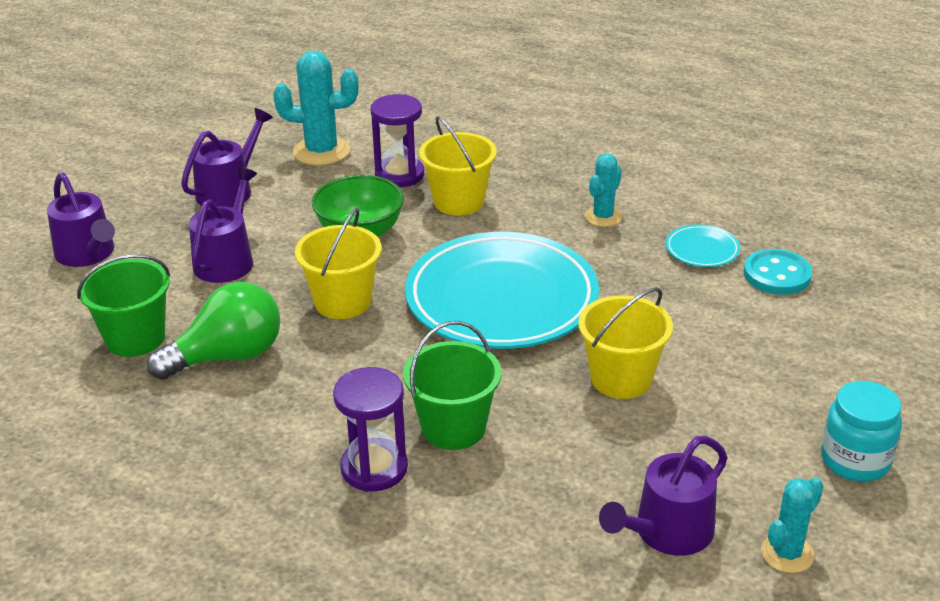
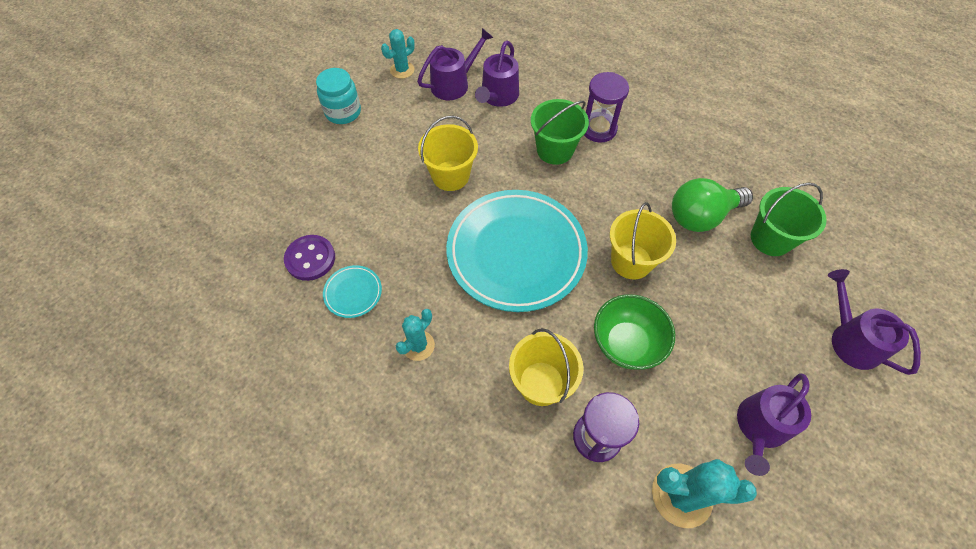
camera: 175 degrees left, 25 degrees up
(226, 260) = (731, 320): purple watering can -> purple watering can (498, 96)
(777, 275) = (310, 259): turquoise button -> purple button

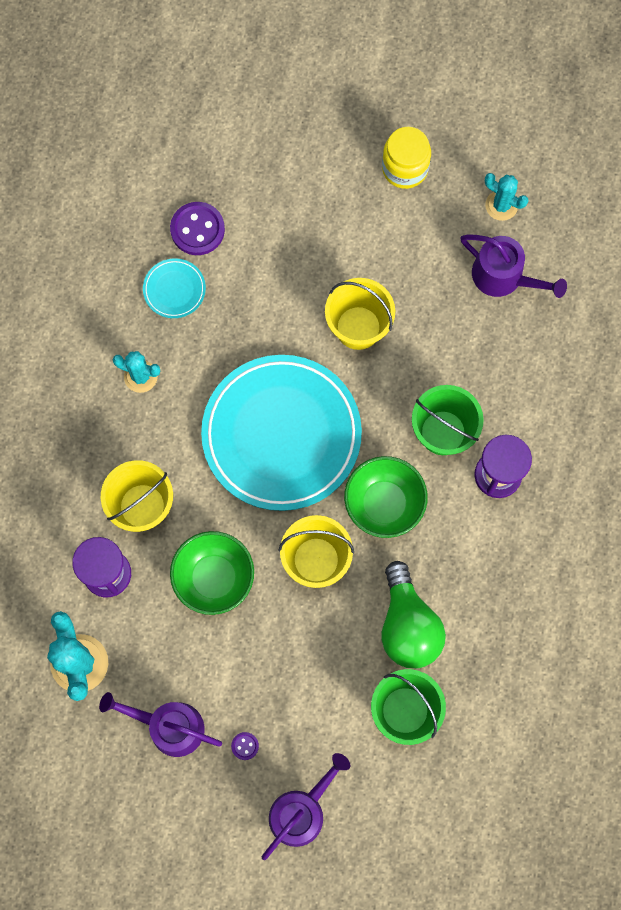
camera: 70 degrees right, 15 degrees up
(343, 112) = (405, 168): turquoise jar -> yellow jar
(498, 96) = (504, 337): purple watering can -> none
(598, 202) = (384, 504): none -> green bowl
(701, 216) = (408, 625): green light bulb -> green light bulb turned 150 degrees counterclockwise
(786, 367) = (245, 746): none -> purple button

